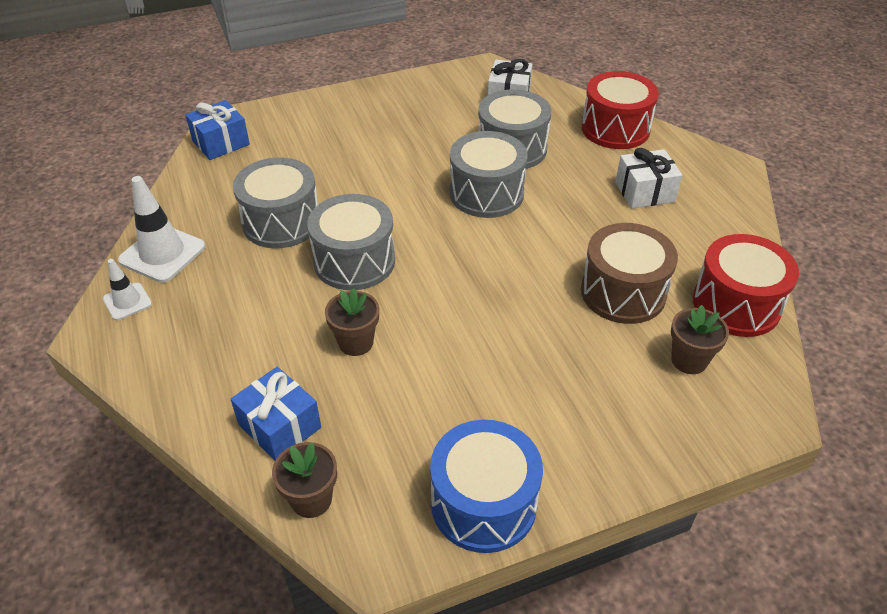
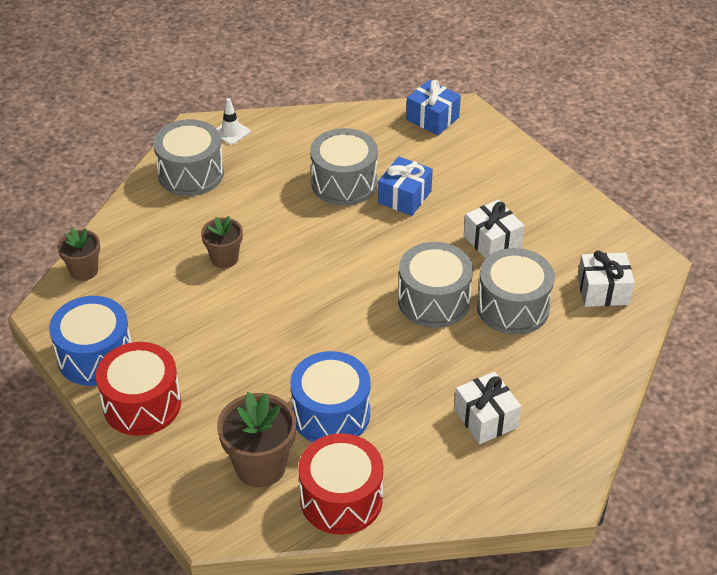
camera: 75 degrees right, 0 degrees up
(162, 253) = (285, 132): white traffic cone -> none
(280, 426) = (139, 240): blue gift -> blue gift (404, 197)
(354, 261) = (312, 236): grey drum -> grey drum (191, 173)
(422, 142) = (492, 242): none -> white gift
(615, 129) = (588, 385): red drum -> red drum (142, 404)
(623, 292) = (331, 414): brown drum -> blue drum
(689, 360) = (260, 466): brown flower pot -> brown flower pot, size x1.62

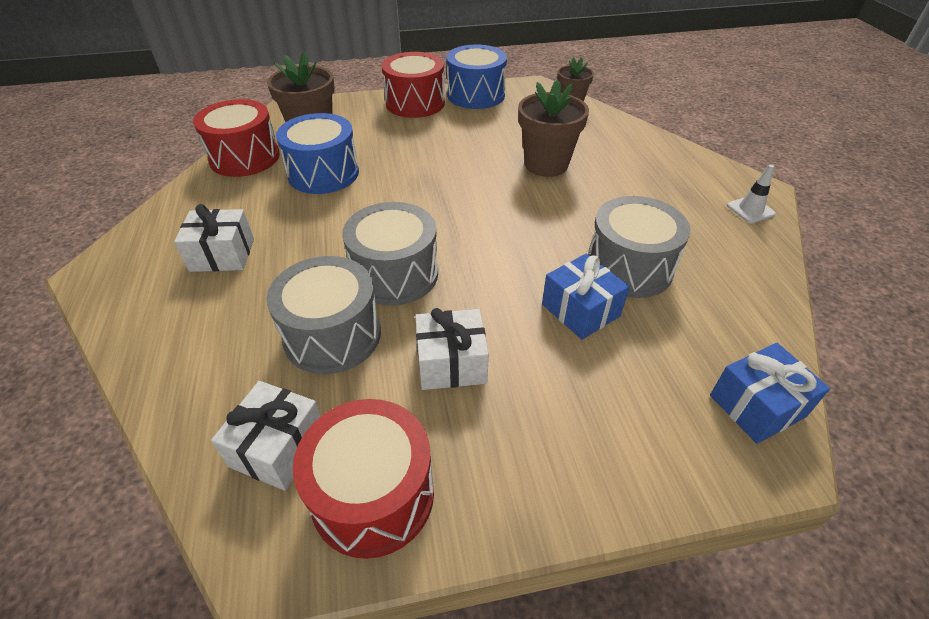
camera: 115 degrees right, 0 degrees up
(191, 173) = (682, 171): grey drum -> none
(224, 258) = (546, 164): brown flower pot -> brown flower pot, size x1.62
(595, 241) = (373, 495): none -> red drum

